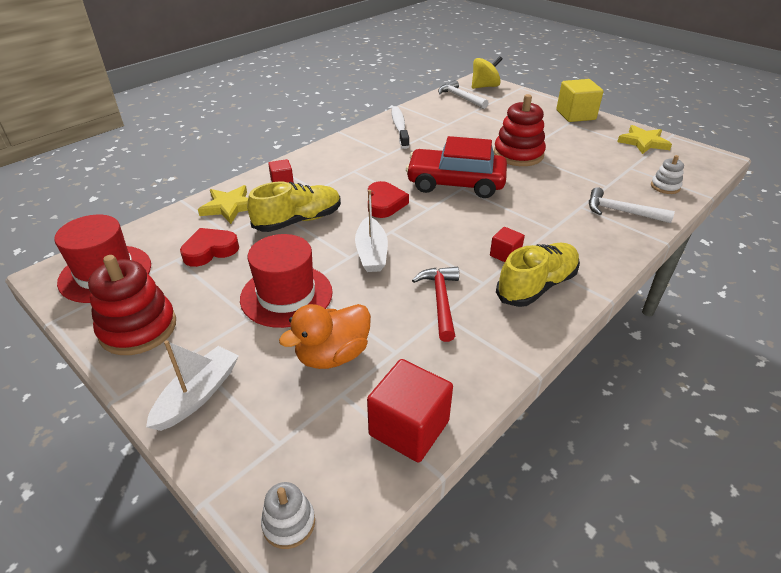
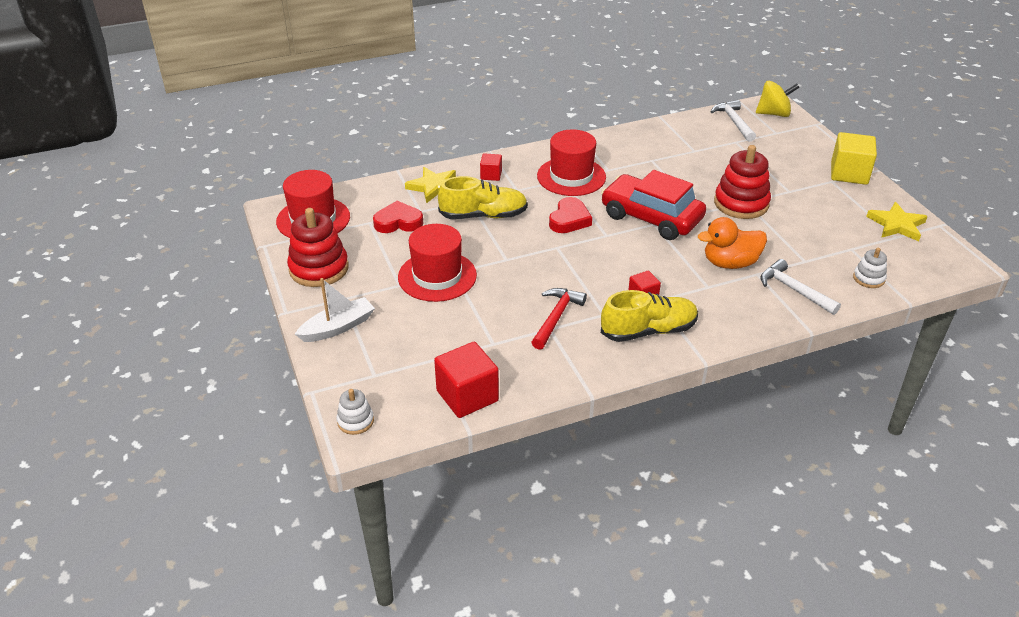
camera: 25 degrees right, 0 degrees up
(332, 355) = (445, 331): orange duck -> orange duck (730, 263)
(359, 166) = (571, 176): none -> red hat
(371, 253) = (527, 261): white boat -> none
(399, 127) = (640, 143): white toothbrush -> none

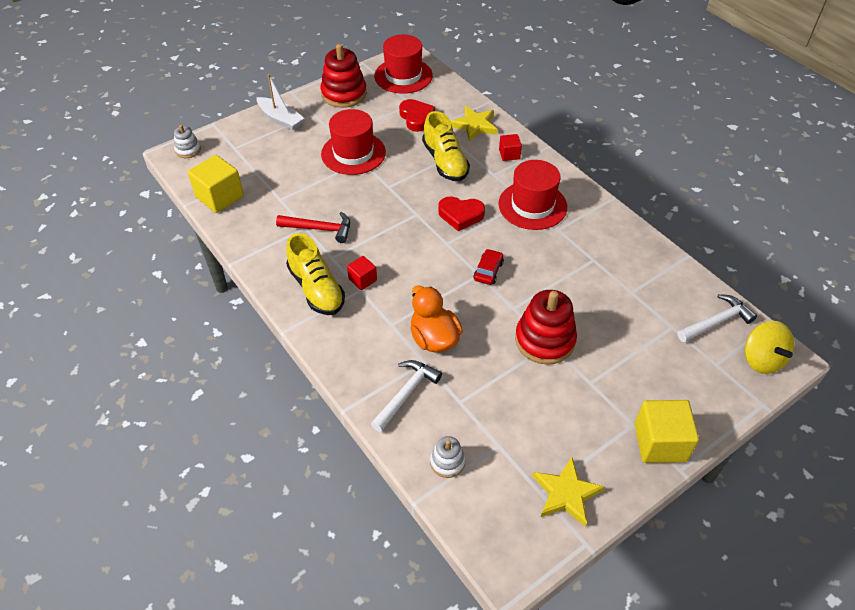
camera: 75 degrees right, 10 degrees up
(467, 396) = (219, 197): red cube -> yellow cube
(651, 217) = (488, 271): red car -> red car, size x0.42

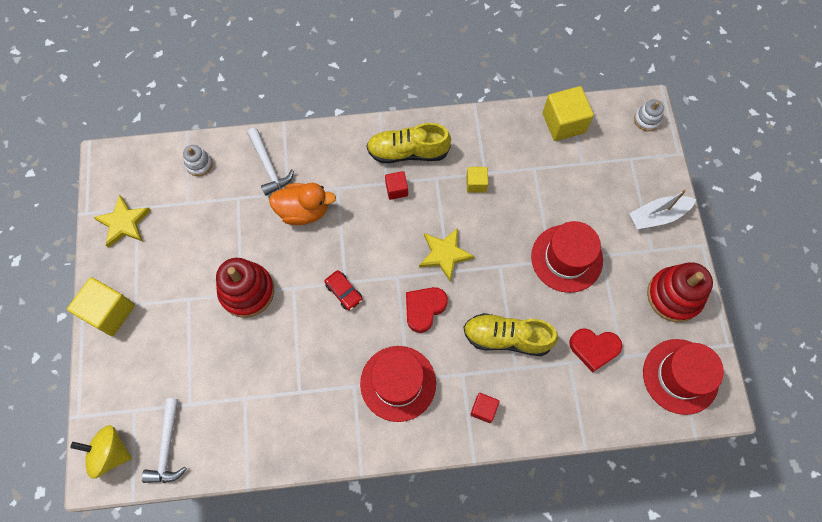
camera: 120 degrees right, 20 degrees up
(320, 229) = (476, 184): red hammer -> yellow cube
(474, 125) = (549, 402): yellow star -> yellow star (444, 254)

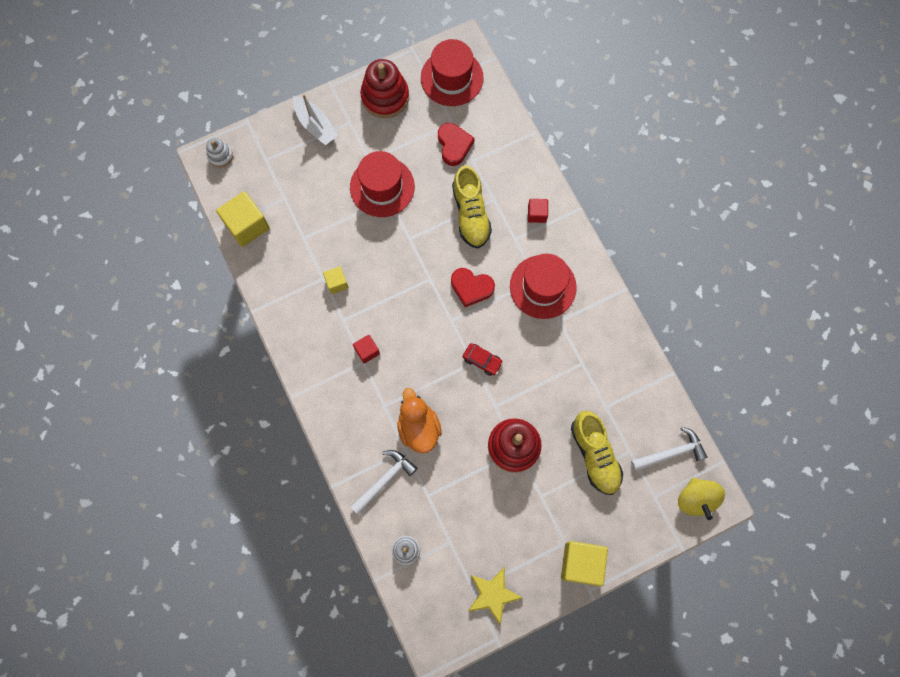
camera: 110 degrees left, 5 degrees up
(344, 292) = (482, 360): red car -> red car turned 90 degrees clockwise
(408, 152) = (324, 354): yellow shoe -> yellow shoe (595, 455)
(444, 254) = (415, 287): yellow star -> none

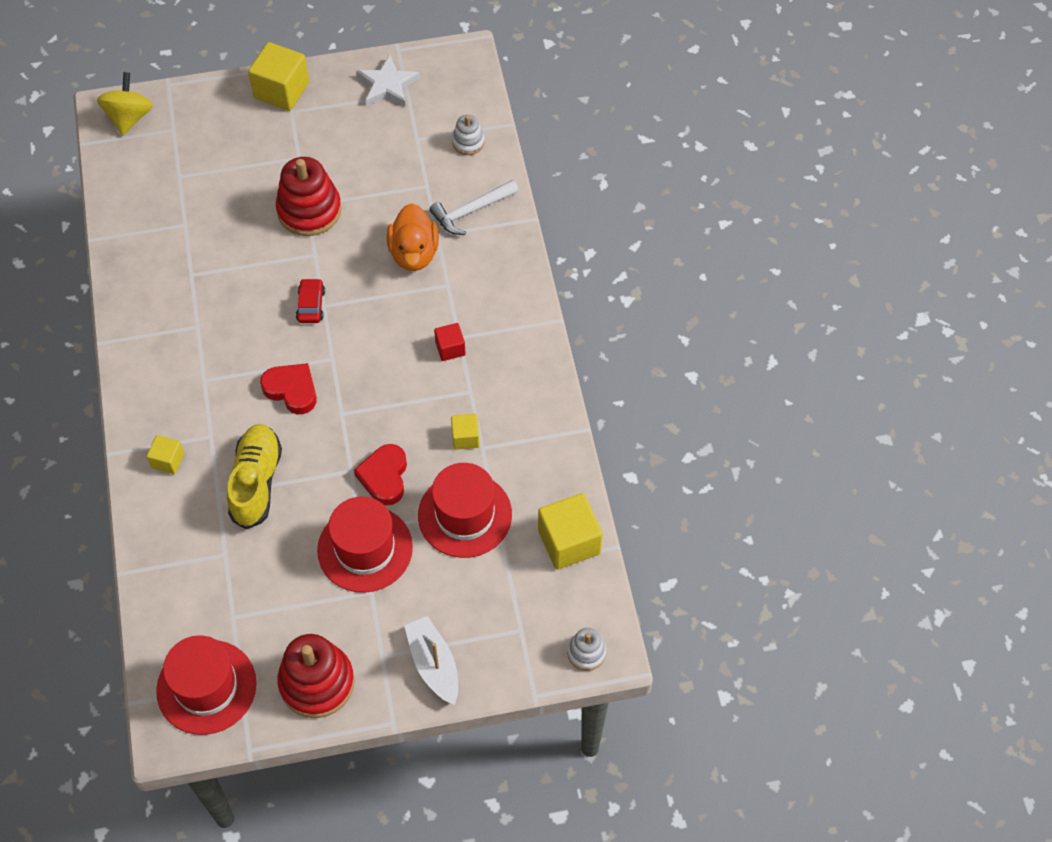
camera: 165 degrees left, 15 degrees down
(454, 145) = (243, 582): red heart -> red heart (384, 477)
(482, 360) = (311, 305): red car -> red car turned 45 degrees clockwise
(493, 595) = (387, 85): yellow star -> white star
(537, 214) = (168, 460): red cube -> yellow cube
(543, 287) = (200, 370): red hat -> red hat (465, 515)
(595, 455) = (220, 181): yellow shoe -> none
(671, 453) = (133, 164): white hammer -> none

